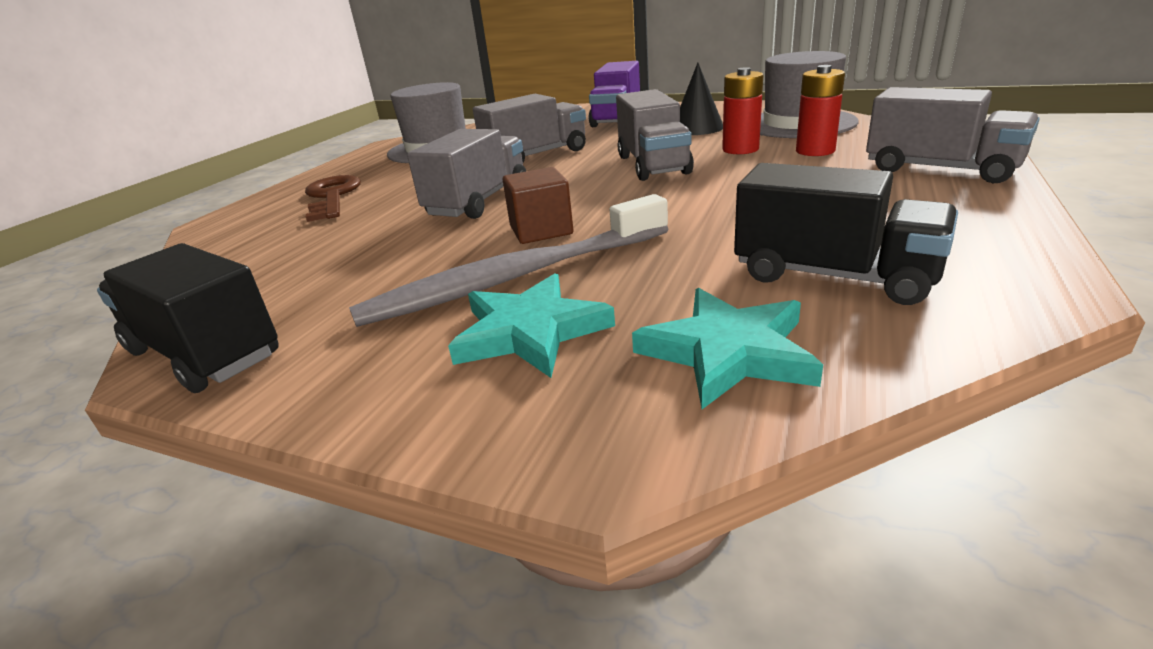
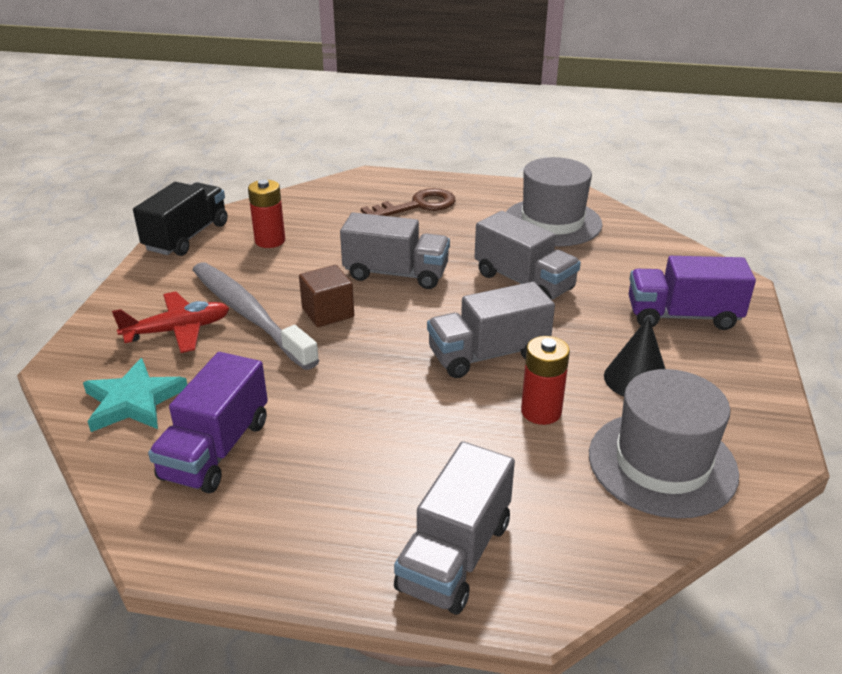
camera: 75 degrees right, 5 degrees up
(530, 331) = (178, 330): turquoise star -> red plane
(815, 151) = (532, 467): red battery -> red battery (270, 241)
(833, 276) = (216, 449): black truck -> purple truck

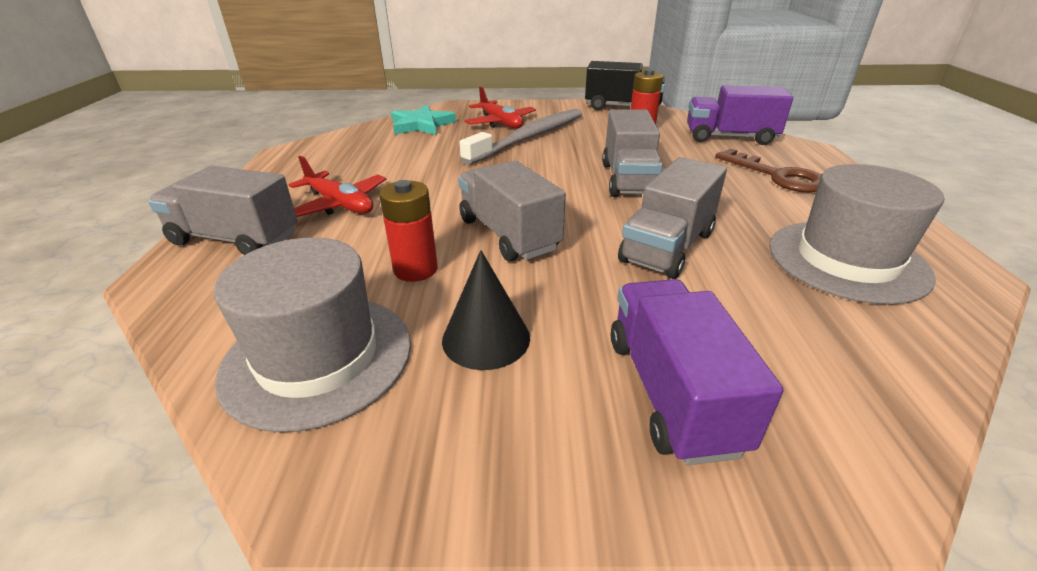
camera: 80 degrees right, 0 degrees up
(216, 449) = (372, 150): purple truck -> purple truck (730, 137)
(328, 313) = (546, 161): brown cube -> none
(387, 471) = (340, 204): none -> red plane

